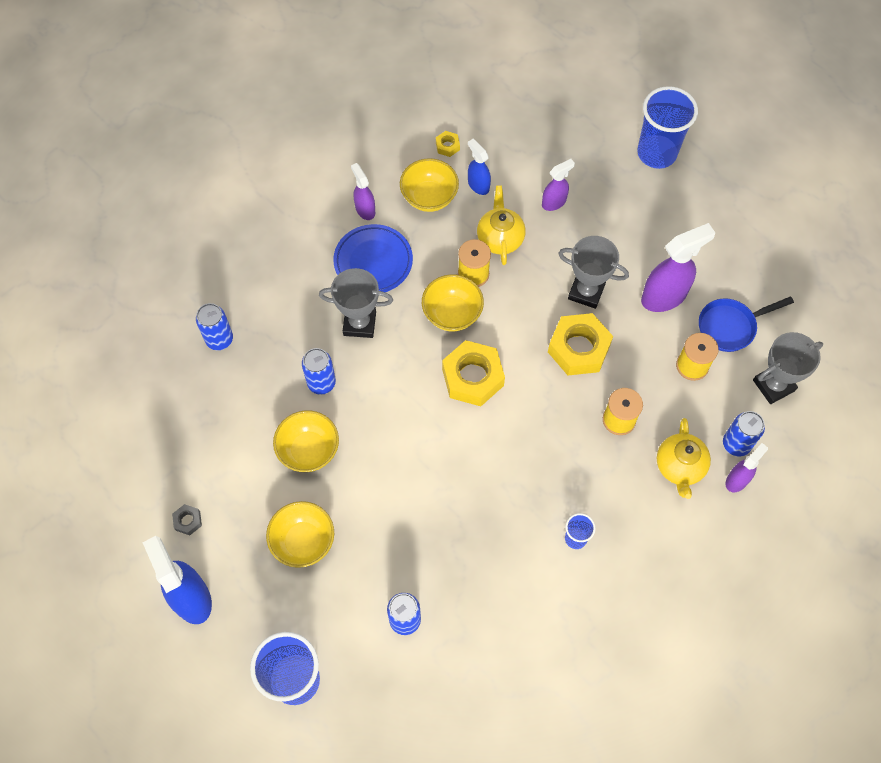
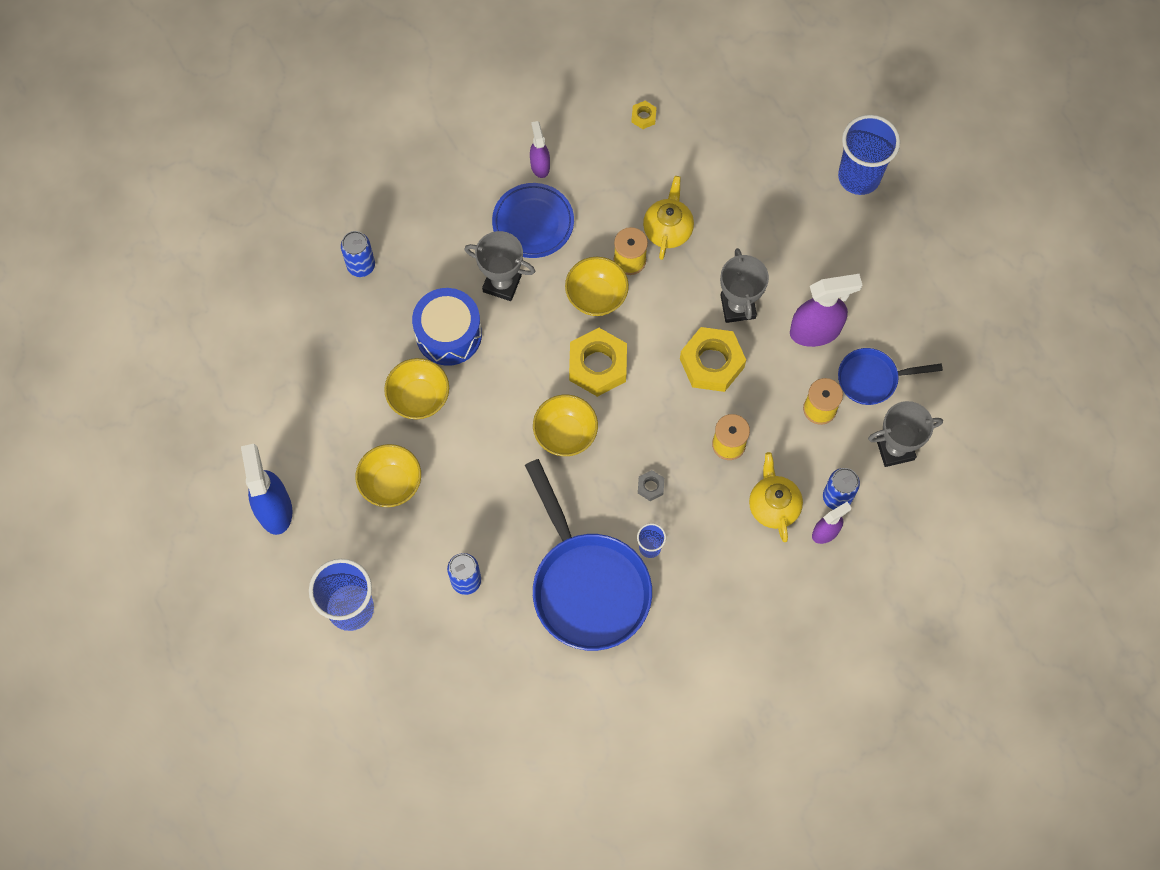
camera: 15 degrees right, 5 degrees up
(188, 521) = (288, 436): grey nut -> grey nut (650, 487)
(321, 383) = (448, 334): blue can -> blue drum
(429, 197) = (609, 168): yellow bowl -> yellow bowl (565, 434)
(478, 185) = (662, 167): blue spray bottle -> none
(526, 592) = (587, 585): none -> blue pan
(554, 202) = (735, 204): purple spray bottle -> none
(586, 292) = (738, 307): grey trophy -> grey trophy turned 45 degrees clockwise
(679, 467) = (773, 505): yellow teapot -> yellow teapot turned 150 degrees clockwise

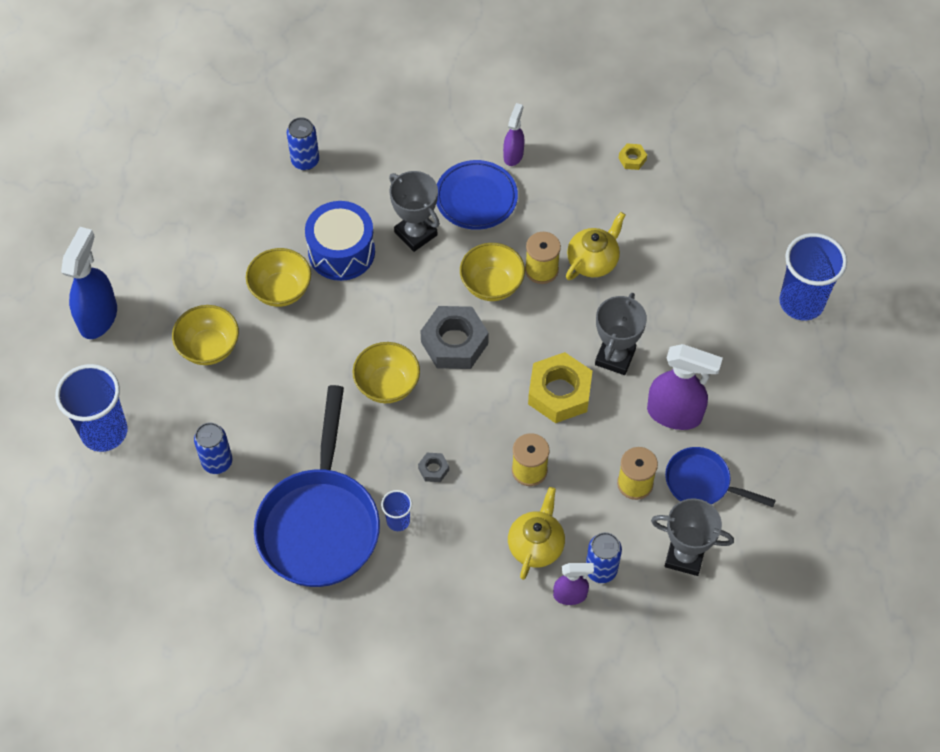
camera: 30 degrees right, 10 degrees down
(597, 365) = (454, 343): yellow nut -> grey nut

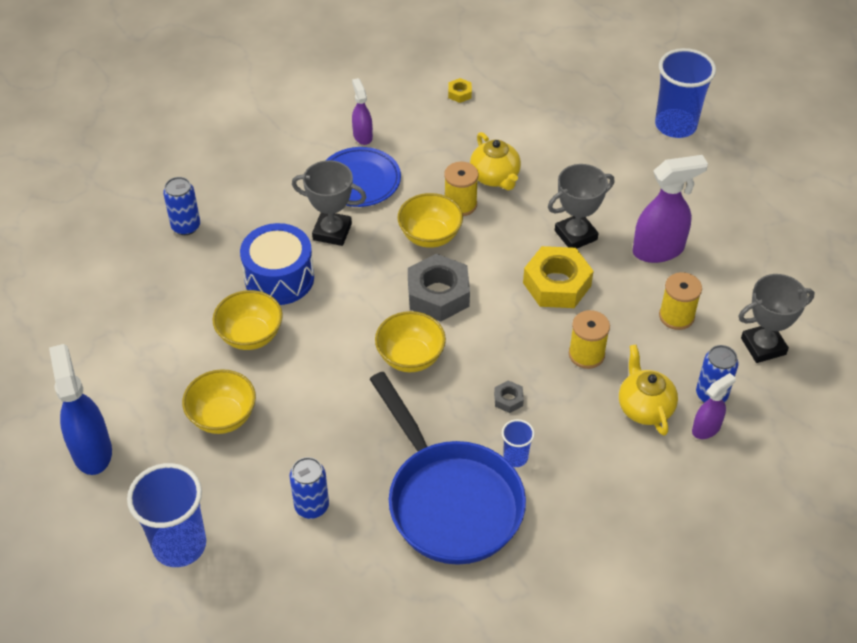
camera: 35 degrees left, 10 degrees down
(593, 261) = (495, 177): yellow teapot -> yellow teapot turned 150 degrees clockwise
(615, 357) = (575, 235): grey trophy -> grey trophy turned 75 degrees clockwise
(702, 483) = (725, 286): blue pan -> none

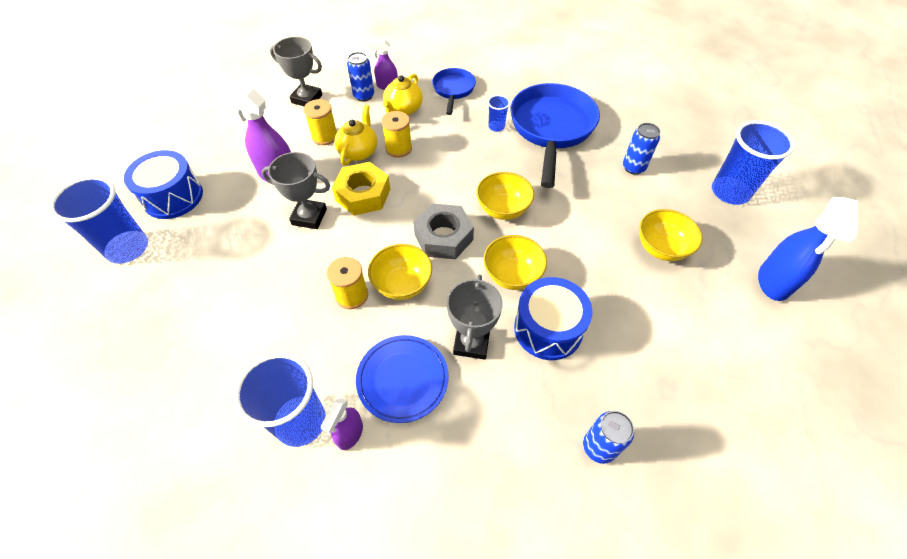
camera: 140 degrees left, 5 degrees up
(250, 335) = (604, 294): yellow bowl -> yellow bowl (512, 275)
(332, 232) = (471, 342): grey trophy -> grey trophy turned 45 degrees clockwise
(401, 122) = (301, 422): none -> blue cup
(459, 93) = (214, 416): yellow nut -> none
(495, 177) = (299, 300): yellow teapot -> yellow teapot (358, 151)
(508, 399) = (469, 153): grey nut -> none
(624, 479) = (453, 90): none -> blue pan
(712, 175) = (173, 197): none -> blue drum

